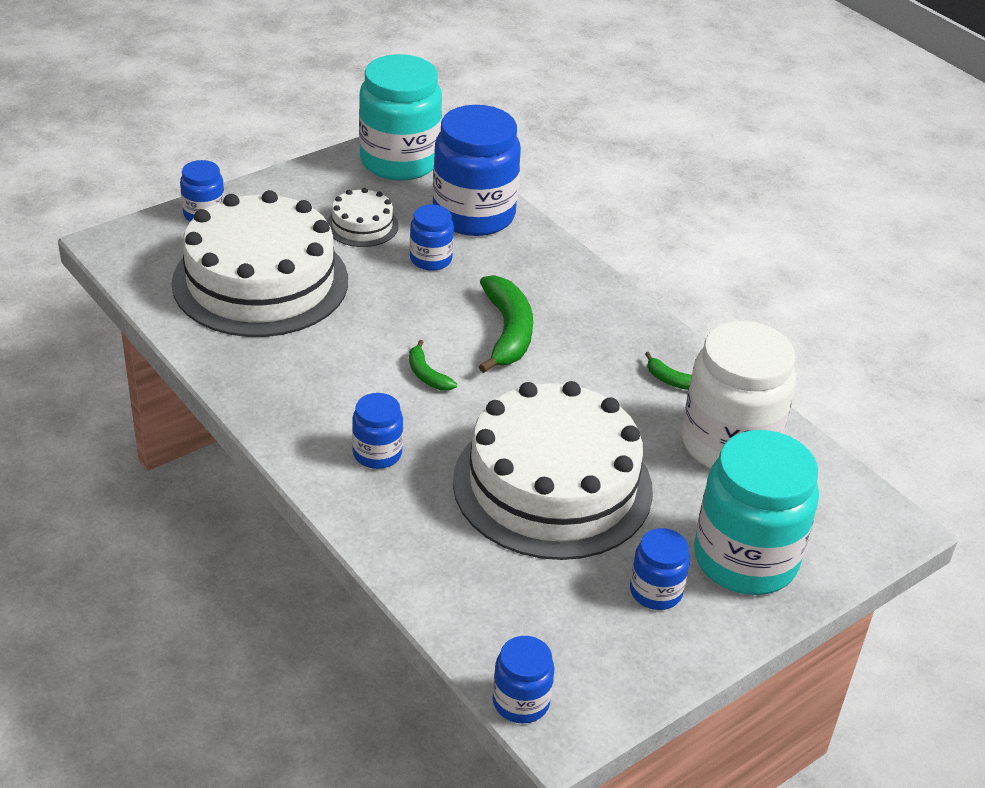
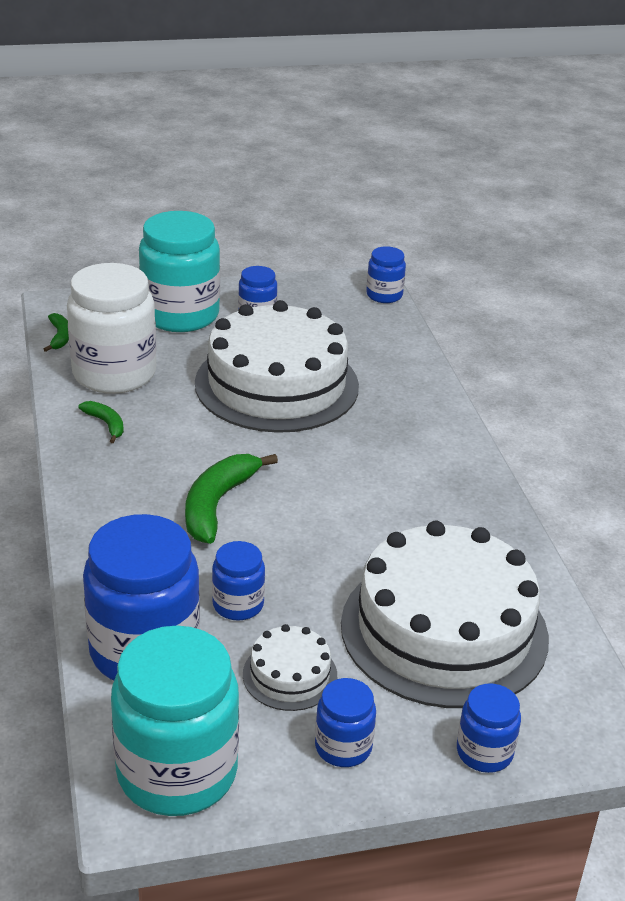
camera: 155 degrees left, 5 degrees down
(377, 453) = (401, 439): blue jar -> blue jar (343, 747)
(427, 374) = (321, 487): green banana -> green banana (59, 337)

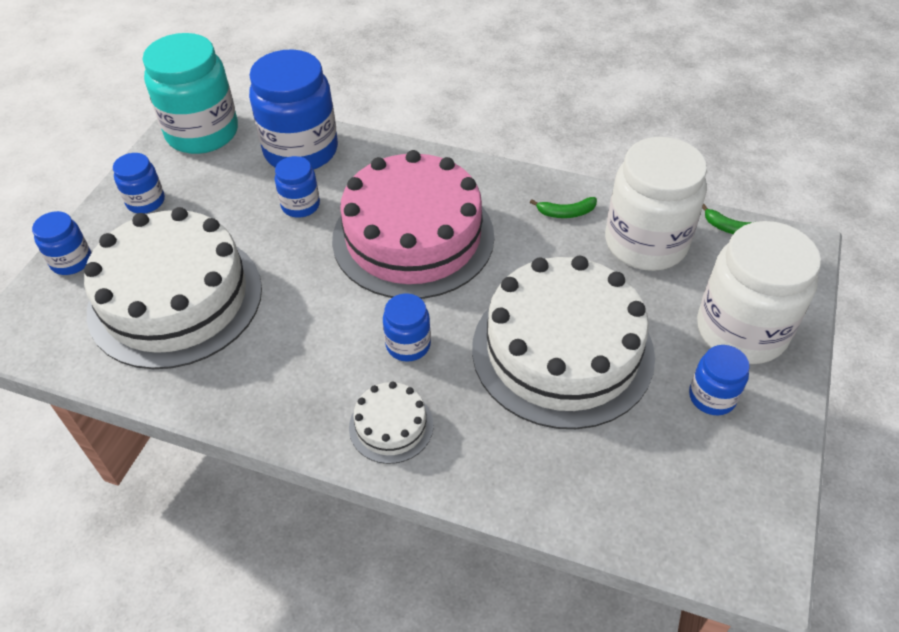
camera: 125 degrees right, 15 degrees up
(180, 315) = (741, 331): turquoise jar -> white jar
(217, 504) = (413, 237): green banana -> pink cake
(290, 675) = (219, 203): white cake -> white cake (391, 426)
(384, 295) = (714, 563): blue jar -> blue jar (408, 345)

